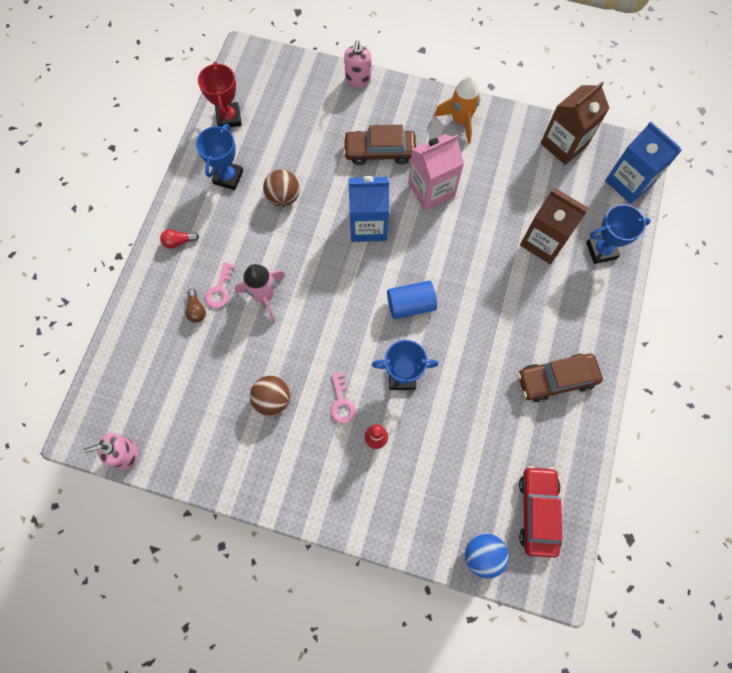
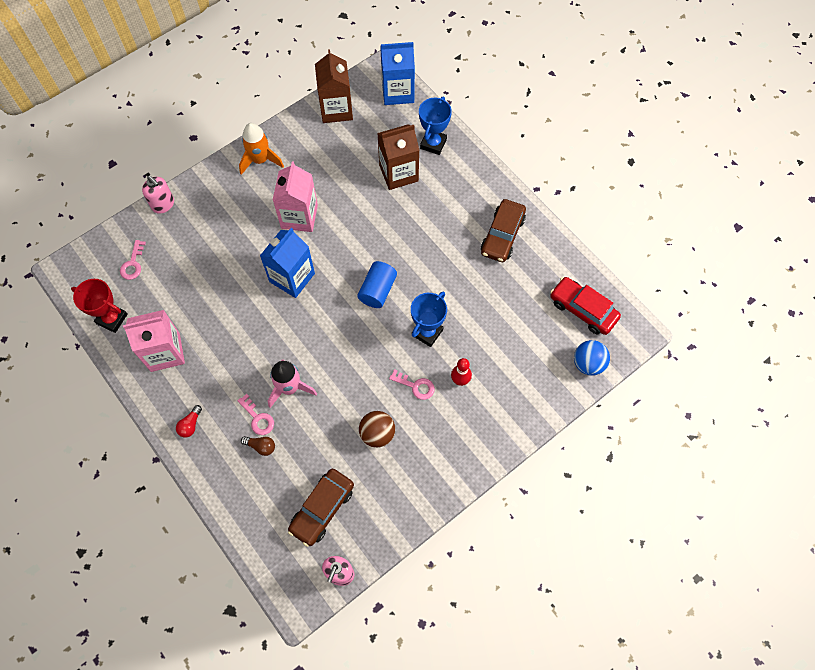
camera: 55 degrees left, 5 degrees down
(228, 177) = (165, 352): blue trophy -> pink carton
(283, 197) = (218, 322): brown ball -> none
(287, 97) = (133, 264): none -> pink key
(379, 151) = (238, 230): brown car -> brown car (322, 509)

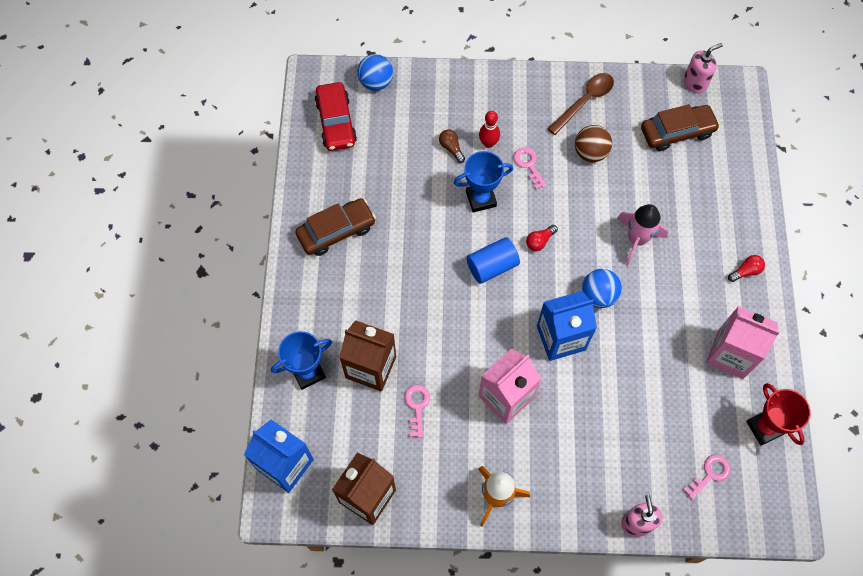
camera: 140 degrees left, 0 degrees up
(258, 418) = (682, 235): pink key -> pink key (417, 406)
(261, 446) = (695, 211): brown light bulb -> brown light bulb (451, 148)
(288, 325) = (598, 295): none -> blue ball
(359, 333) = (539, 241): none -> red light bulb
(417, 477) = (584, 101): none -> brown spoon

